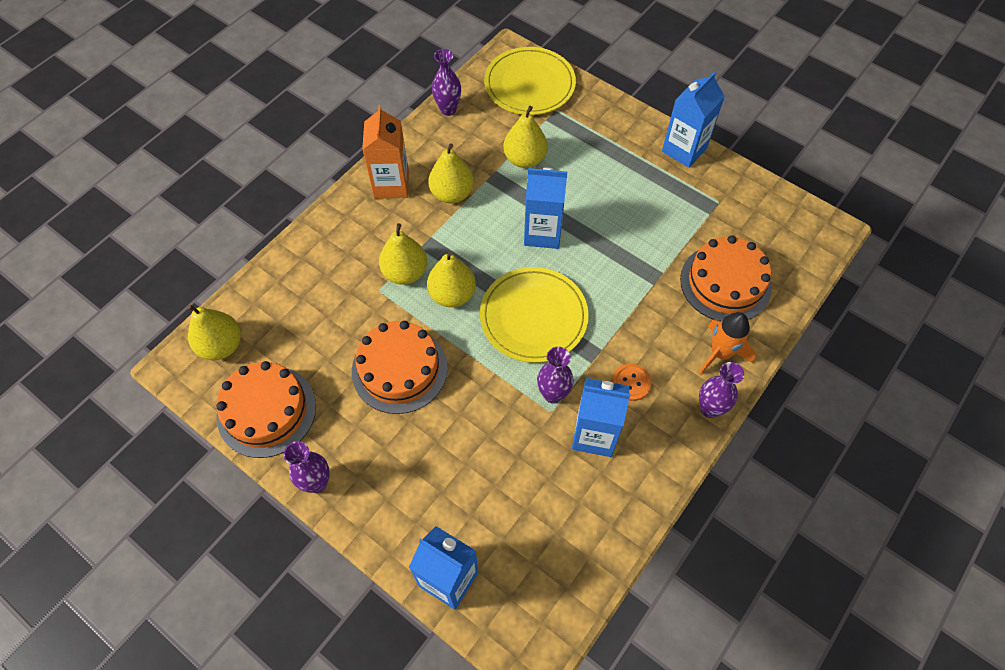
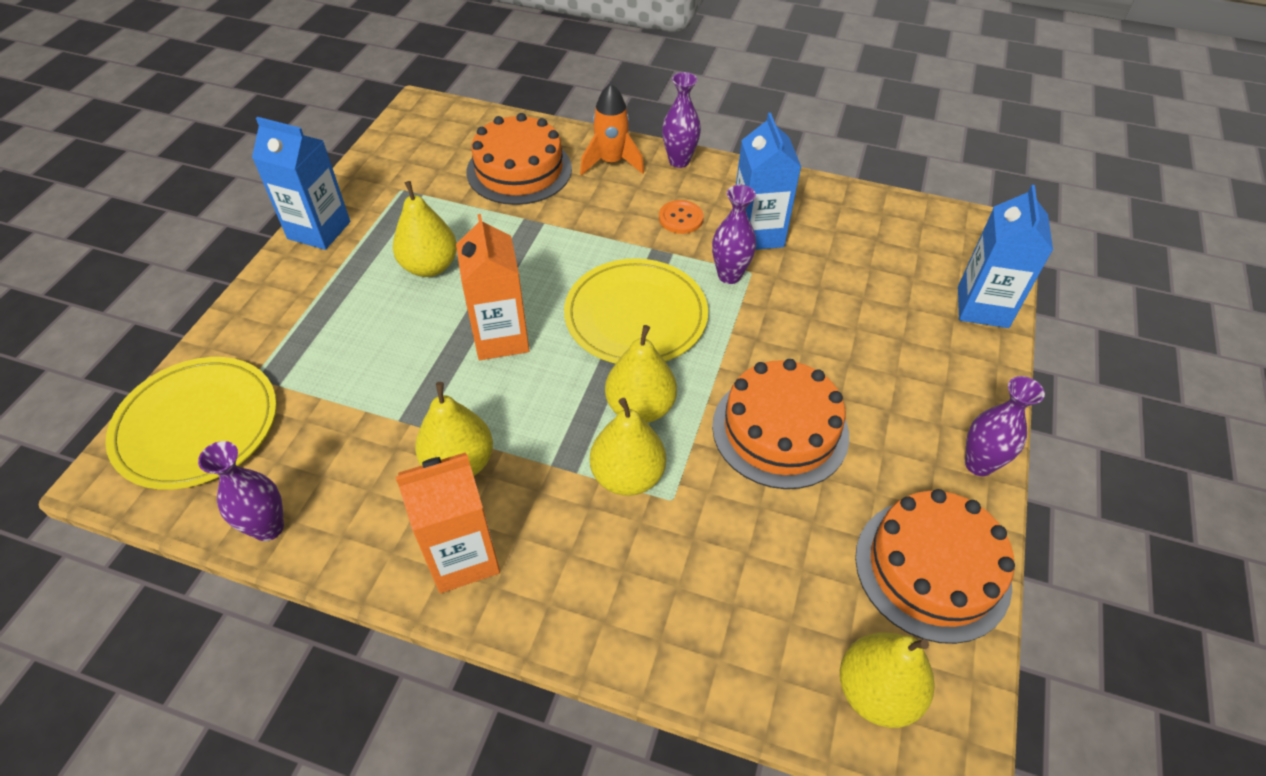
camera: 110 degrees left, 10 degrees down
(525, 159) = (367, 390): yellow pear -> yellow pear (430, 266)
(542, 233) = (501, 338): blue carton -> orange carton

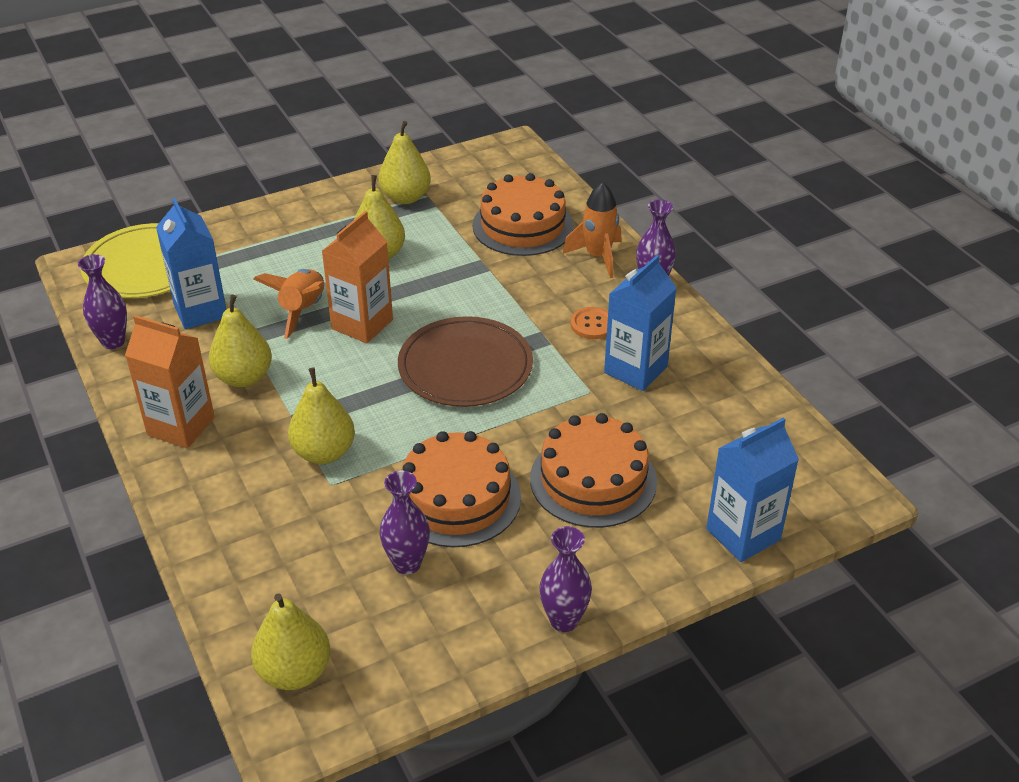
camera: 45 degrees right, 10 degrees down
(319, 230) = (344, 193): blue carton -> blue carton (200, 311)
(429, 361) = (302, 310): none -> orange rocket
(636, 316) = (465, 366): yellow plate -> brown plate
(640, 408) = (387, 421): yellow pear -> yellow pear (405, 197)
(729, 275) = (570, 383): purple vase -> purple vase (407, 564)
(932, 569) = (430, 646): orange cake -> orange cake (593, 480)

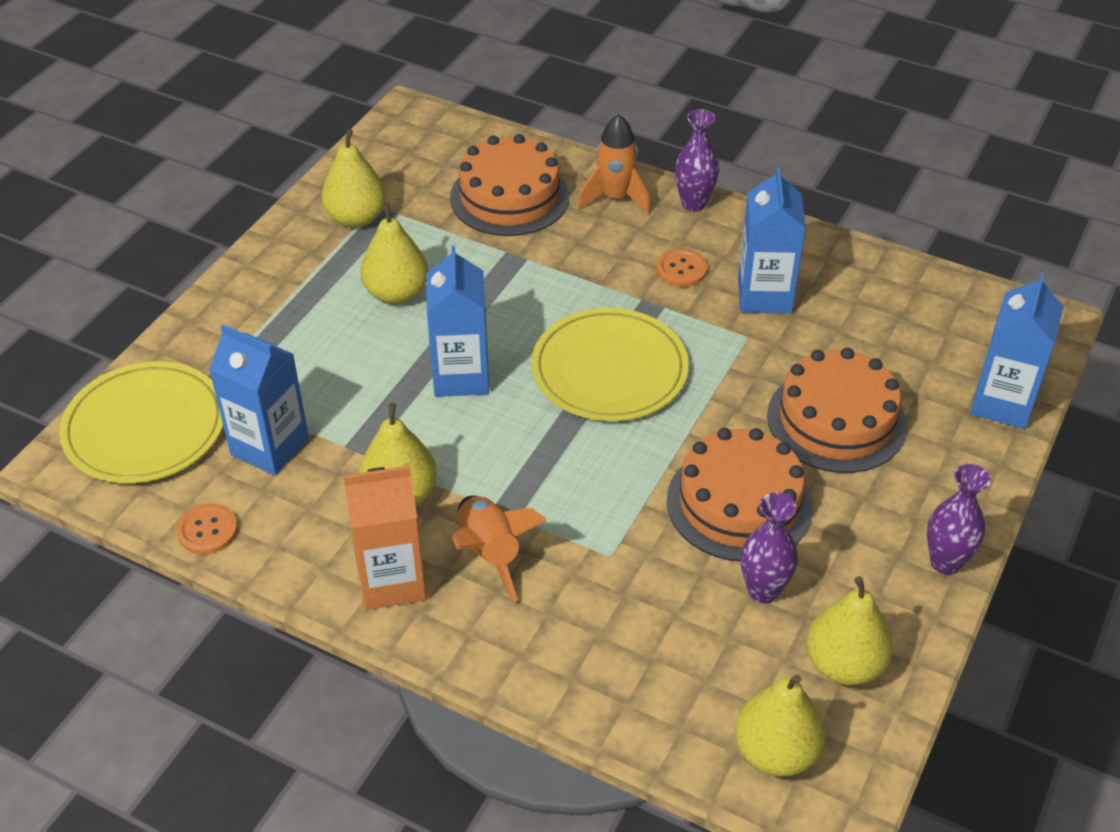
camera: 35 degrees left, 5 degrees up
(113, 342) = (207, 530): purple vase -> orange button
(302, 310) = (382, 392): orange rocket -> orange rocket (490, 553)
(324, 452) = (569, 528): yellow pear -> yellow pear (844, 664)
(362, 324) = (461, 376): orange carton -> blue carton
(465, 366) = (609, 370): brown plate -> yellow plate

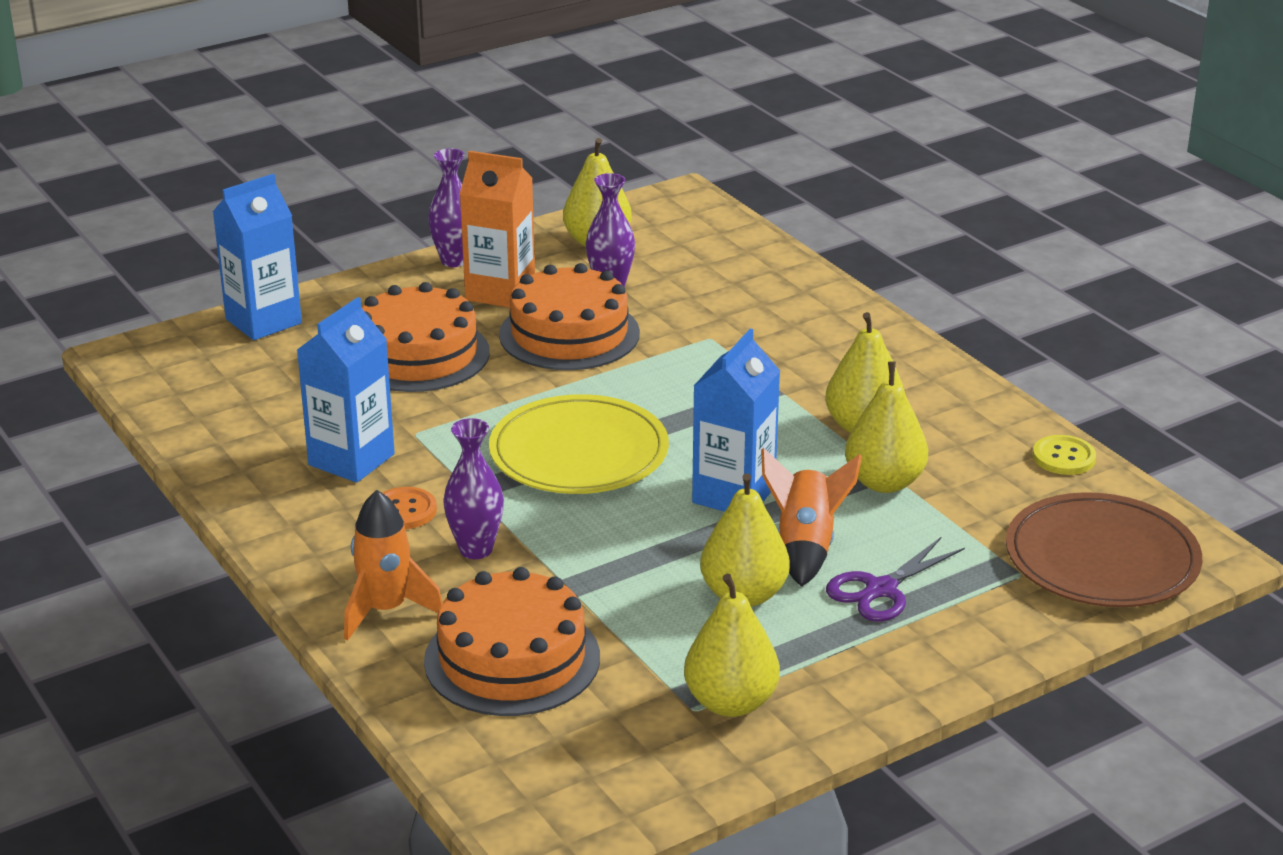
camera: 150 degrees left, 15 degrees down
(145, 427) = (1102, 558): yellow plate -> brown plate
(207, 530) = (1063, 457): orange button -> yellow button
(270, 447) = (972, 500): blue carton -> none
(303, 334) = (881, 590): none -> purple scissors
(392, 581) = (909, 377): orange carton -> orange carton (500, 292)
(490, 553) = (811, 368): orange rocket -> orange rocket (805, 547)
(693, 204) = (305, 571): purple vase -> purple vase (476, 549)
(775, 752) = (693, 224): yellow pear -> yellow pear (884, 482)

